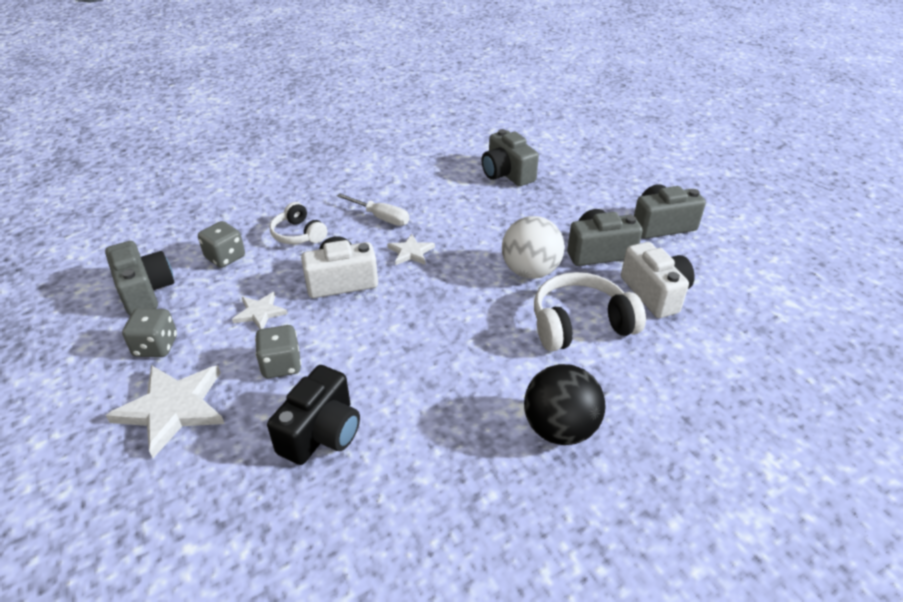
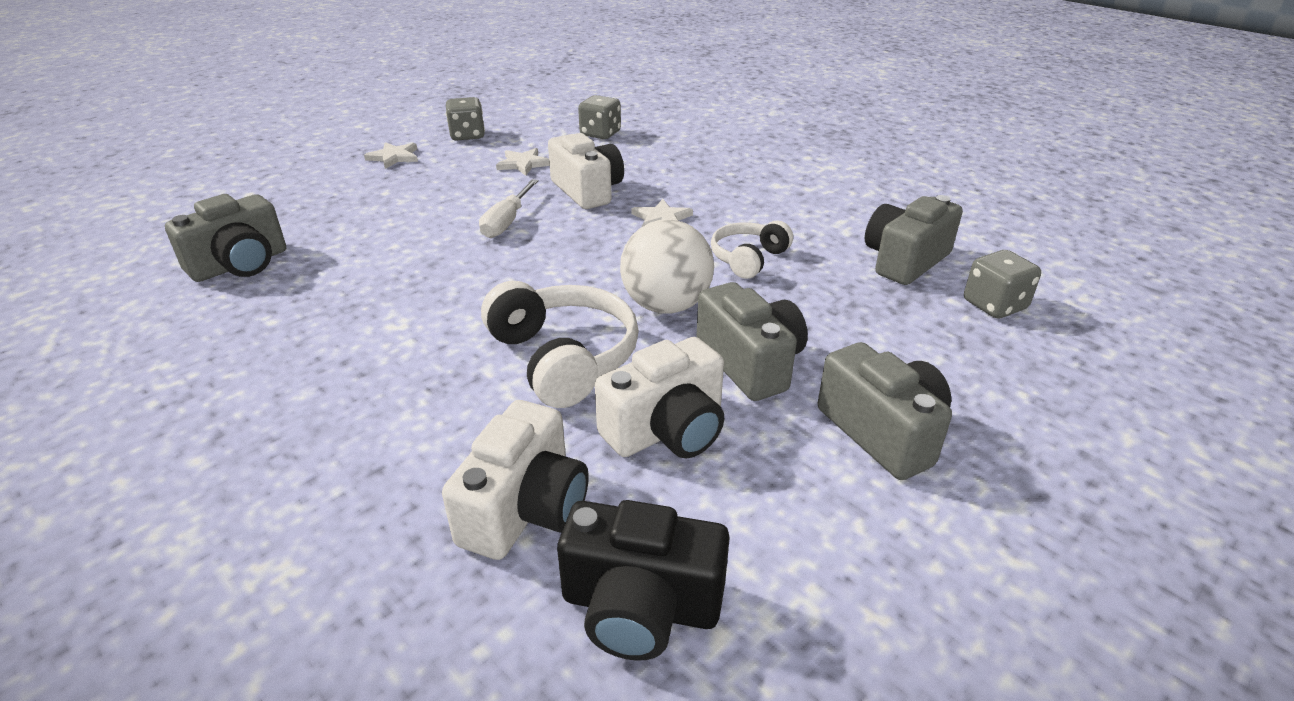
camera: 75 degrees right, 5 degrees down
(145, 291) = (537, 116): grey camera -> grey camera (240, 264)
(173, 408) = (394, 157): white star -> white star, size x0.54
(281, 365) = (451, 187): grey dice -> grey dice (994, 305)
(298, 234) = (657, 156): white headphones -> white headphones (748, 259)
(321, 433) = (364, 220): black camera -> black camera (640, 606)
(381, 218) = (720, 192): white screwdriver -> white screwdriver (507, 222)
(559, 429) = (363, 357): black ball -> none
(717, 355) = (525, 509): none -> white camera

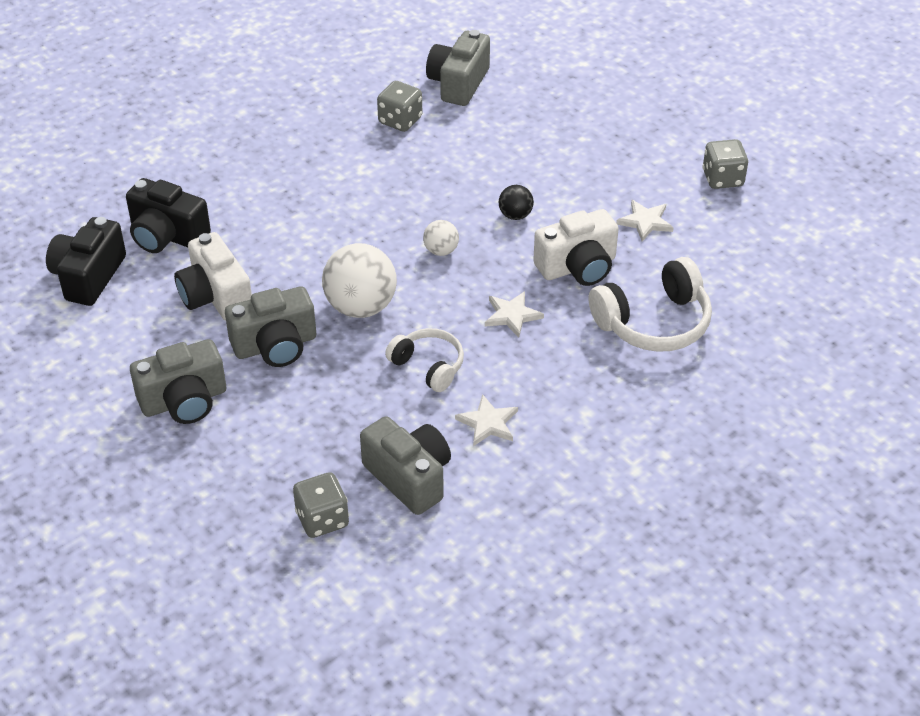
camera: 95 degrees right, 10 degrees up
(240, 264) = (458, 83): grey camera -> grey camera turned 60 degrees clockwise
(394, 157) = (663, 134): white star -> white star (488, 423)
(507, 222) = (515, 215): white screwdriver -> black ball
(525, 509) = (167, 235): white camera -> black camera
(563, 358) = (303, 250): white headphones -> white headphones (654, 322)
(564, 261) = (441, 251): none -> white ball
(600, 134) = (732, 280): grey dice -> grey dice (400, 120)

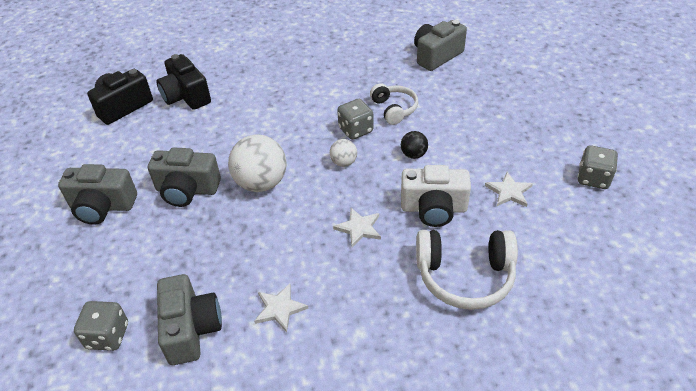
camera: 30 degrees right, 0 degrees up
(215, 296) = (180, 143): white camera -> none
(400, 120) = (381, 68): grey dice -> grey dice (355, 130)
(428, 366) = (272, 244): white headphones -> white headphones (394, 109)

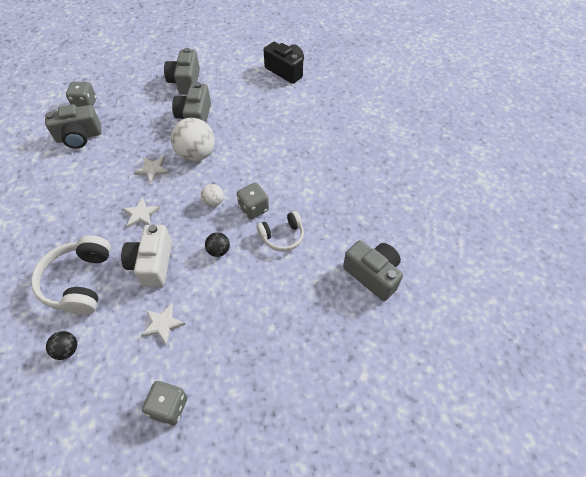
camera: 85 degrees right, 10 degrees up
(186, 96) = (299, 100): black camera -> none
(279, 308) = (82, 175): white star -> white star (152, 170)
(555, 270) = (67, 350): none -> black ball

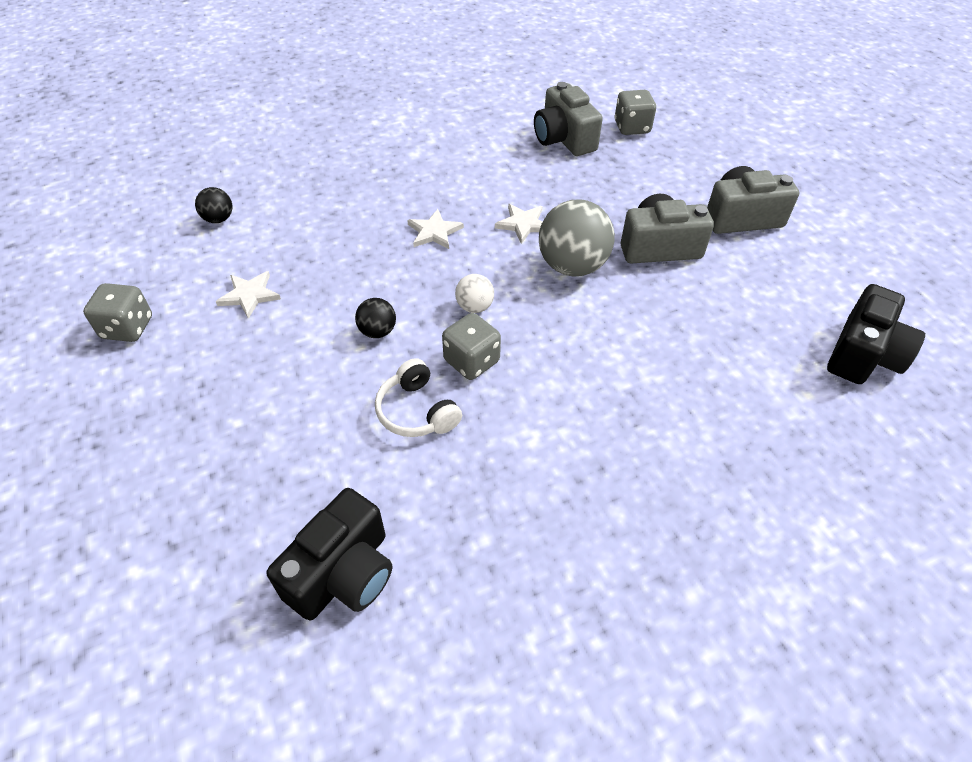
camera: 80 degrees right, 5 degrees down
(79, 282) = (316, 203): white headphones -> none
(152, 264) = (348, 263): white camera -> none
(196, 154) = (572, 266): white ball -> grey ball
(373, 275) = (343, 573): grey camera -> black camera

